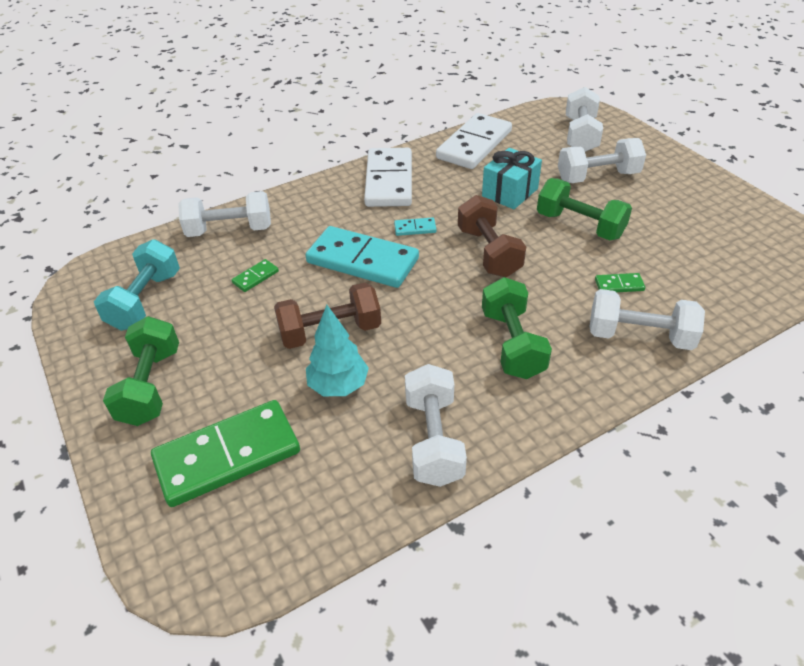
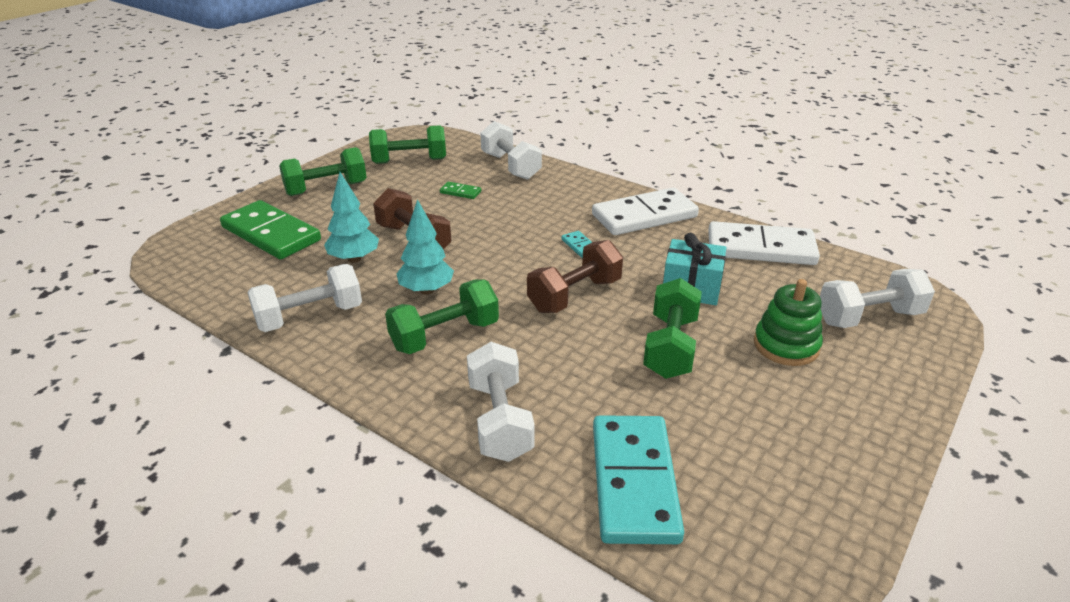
camera: 65 degrees right, 10 degrees down
(145, 300) = (409, 161): turquoise dumbbell -> green dumbbell
(362, 260) = (513, 232): turquoise domino -> turquoise domino (634, 482)
(431, 341) = (426, 290): none -> turquoise tree
(597, 177) = (786, 345): white dumbbell -> green stacking toy
(619, 285) = (580, 393): green domino -> none

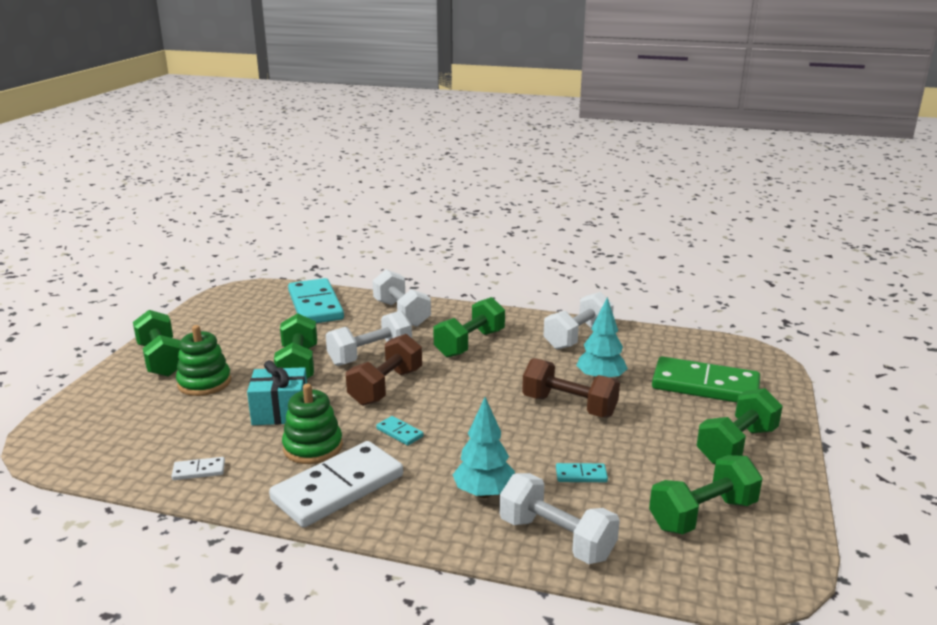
camera: 160 degrees right, 10 degrees down
(426, 290) = (512, 368): turquoise tree -> turquoise tree (484, 493)
(460, 192) = (581, 475): green domino -> turquoise domino
(661, 249) = (313, 447): none -> green stacking toy
(760, 248) = (199, 471): white domino -> white domino, size x0.41
(861, 400) = (161, 360): none -> green dumbbell
(869, 317) = (118, 417): white dumbbell -> white dumbbell (370, 355)

